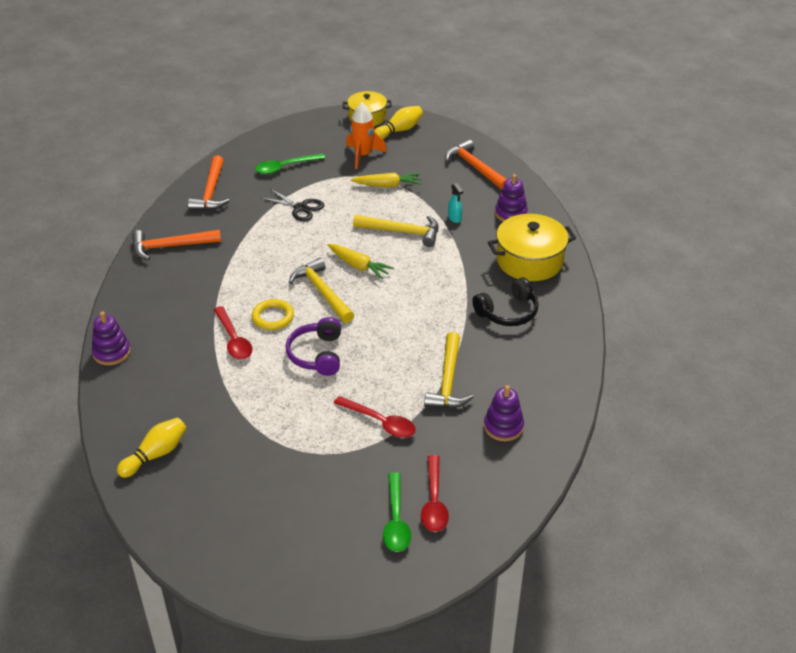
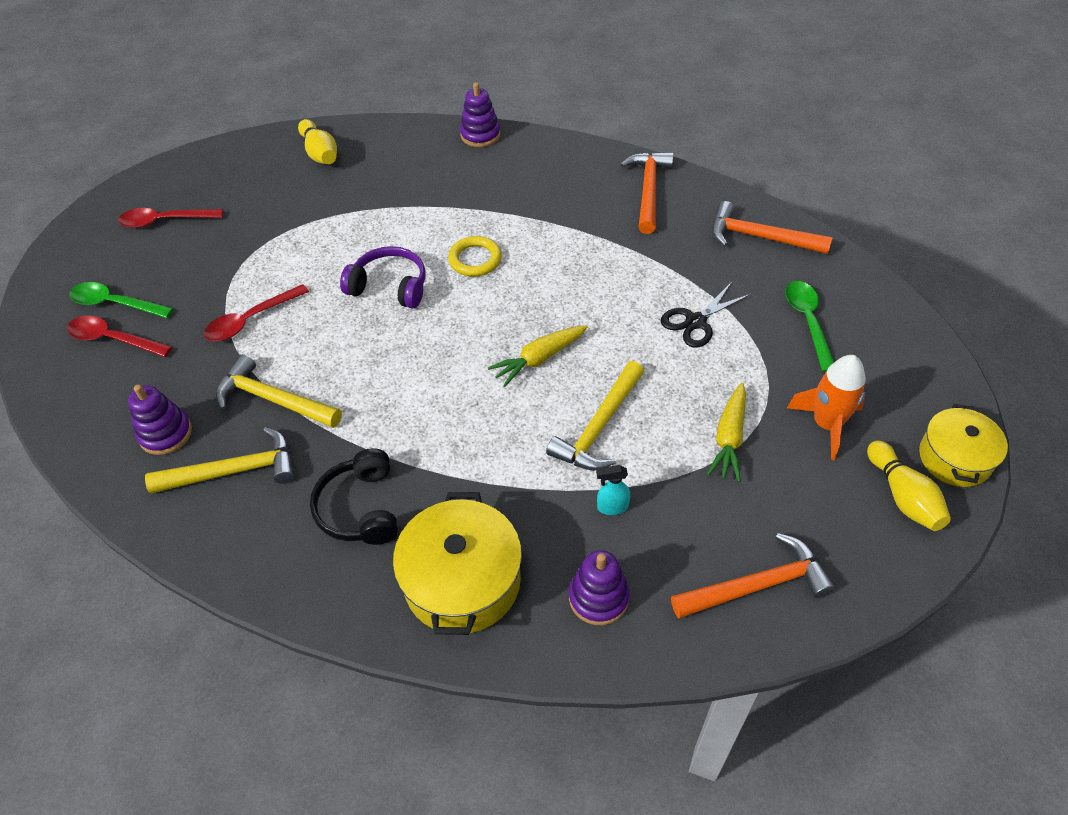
camera: 110 degrees right, 10 degrees up
(233, 340) = (453, 222): red spoon -> red spoon (165, 221)
(322, 292) = (501, 311): yellow hammer -> yellow hammer (235, 471)

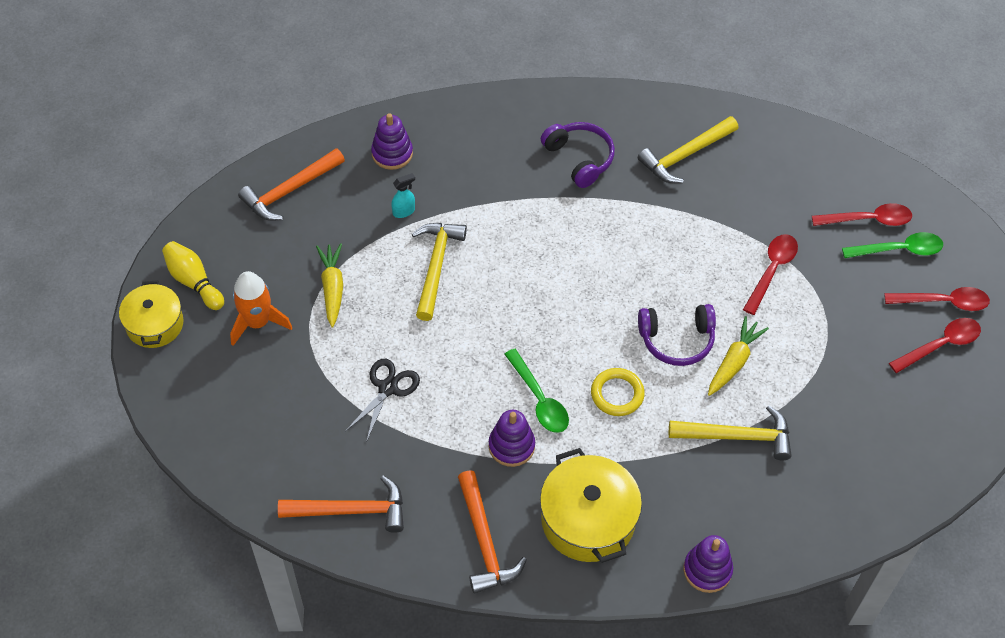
camera: 155 degrees right, 5 degrees up
(126, 251) = (943, 302): none -> red spoon
(165, 434) = (757, 164): purple stacking toy -> purple stacking toy (511, 446)
(273, 399) = (699, 212): yellow hammer -> yellow hammer (737, 437)
(320, 153) = (863, 483): yellow bowling pin -> none
(360, 508) = (579, 158): black headphones -> purple headphones
(462, 581) = (485, 137): yellow pot -> yellow pot (588, 519)
(539, 359) = (509, 310): yellow carrot -> yellow carrot (734, 362)
(807, 322) = (287, 419): green spoon -> green spoon (539, 399)

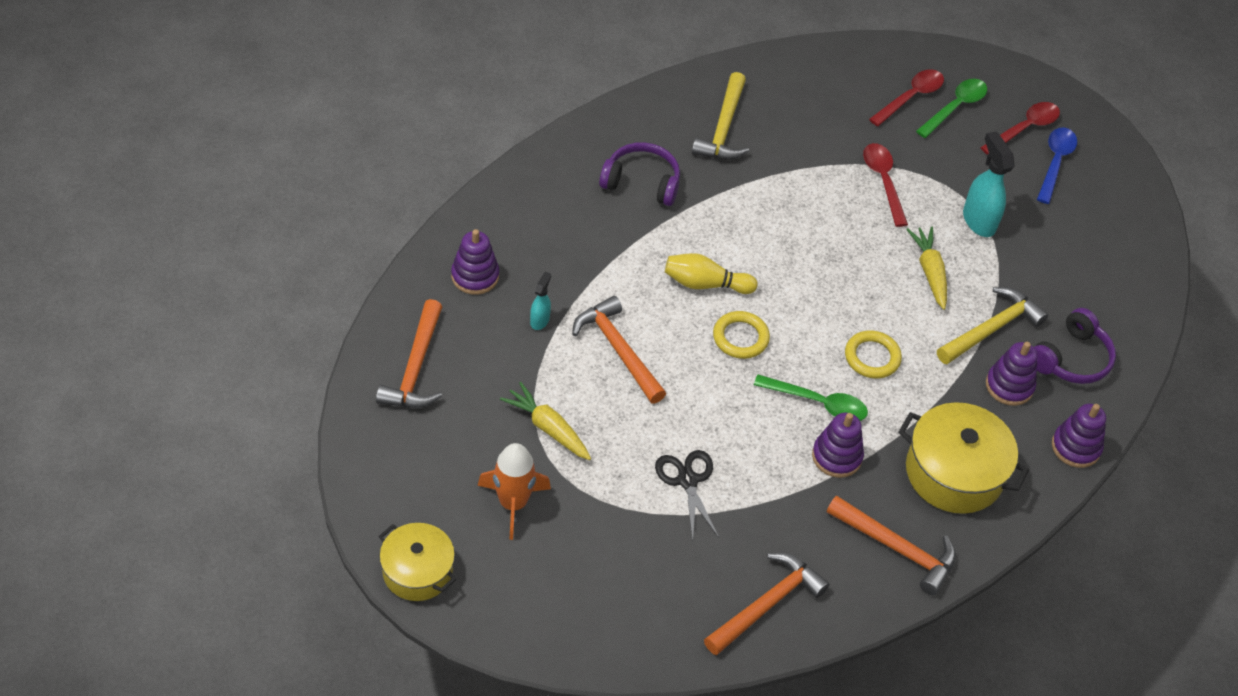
camera: 45 degrees left, 5 degrees down
(194, 281) = (413, 508): yellow bowling pin -> yellow bowling pin (705, 284)
(436, 266) = (618, 349): yellow hammer -> orange hammer
(532, 315) = (740, 338): none -> yellow ring
(677, 340) = (871, 283): purple headphones -> purple headphones (1071, 359)
(704, 488) = (1009, 386): none -> purple stacking toy
(819, 349) = (978, 221): none -> turquoise spray bottle
(940, 345) = (1055, 163): red spoon -> blue spoon

